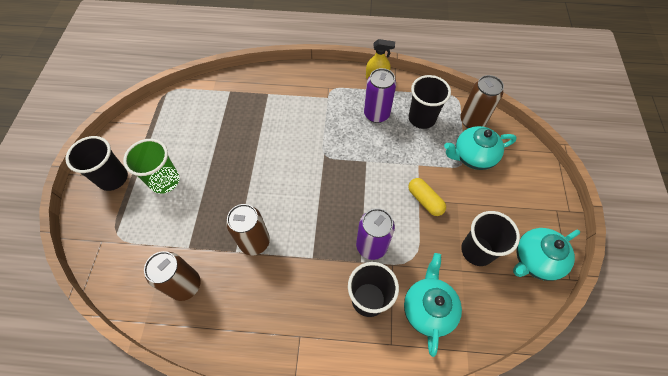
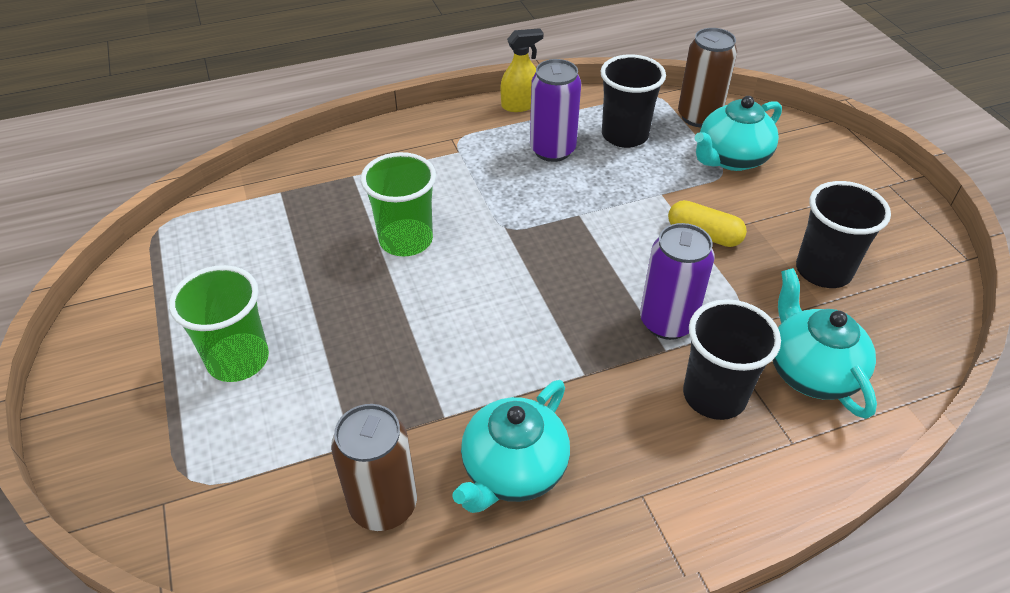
camera: 25 degrees left, 15 degrees down
(113, 178) = (126, 392): black cup -> none
(254, 242) = (469, 389): brown can -> none
(272, 143) = (406, 240): none -> green cup
(535, 260) = (907, 253): turquoise teapot -> turquoise teapot (513, 470)

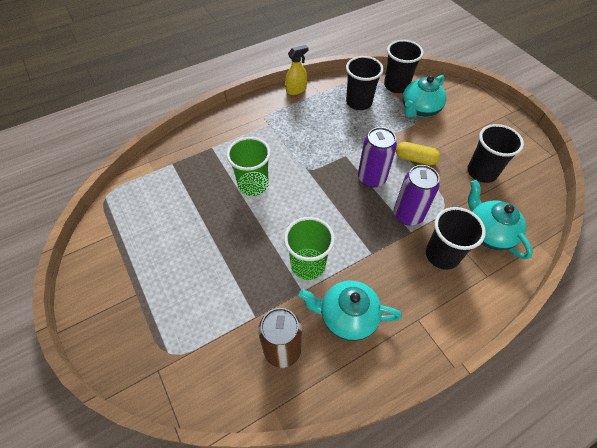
camera: 10 degrees left, 10 degrees up
(238, 360) = (176, 274): green cup -> green cup (308, 265)
(513, 470) = (347, 316): turquoise teapot -> turquoise teapot turned 75 degrees clockwise
(552, 150) = (321, 117): purple can -> purple can (371, 178)
(699, 117) = (396, 86): brown can -> black cup

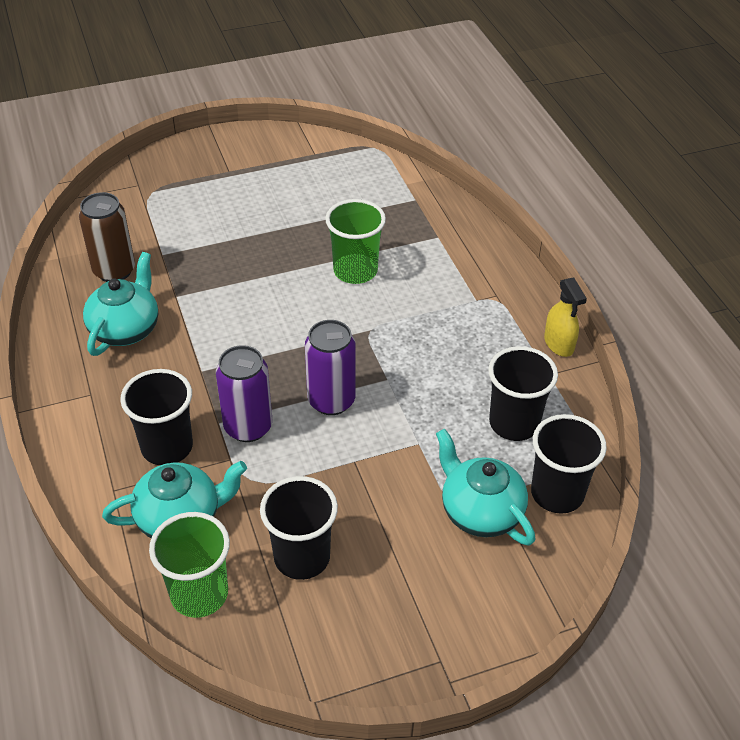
camera: 100 degrees right, 10 degrees down
(308, 265) = (209, 306): green cup -> green cup (199, 594)
(415, 159) = (357, 468): yellow capsule -> none

